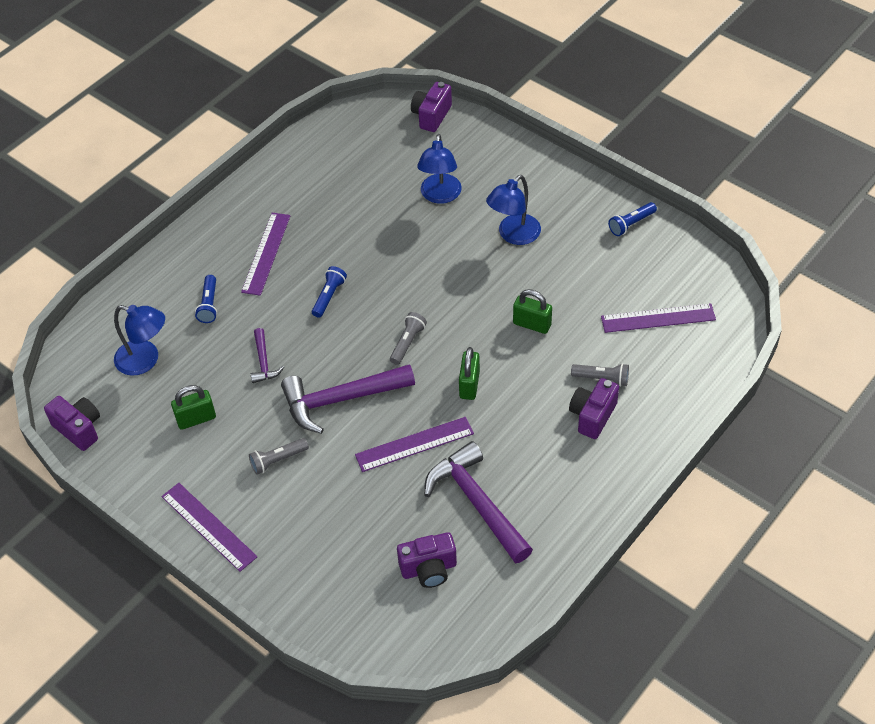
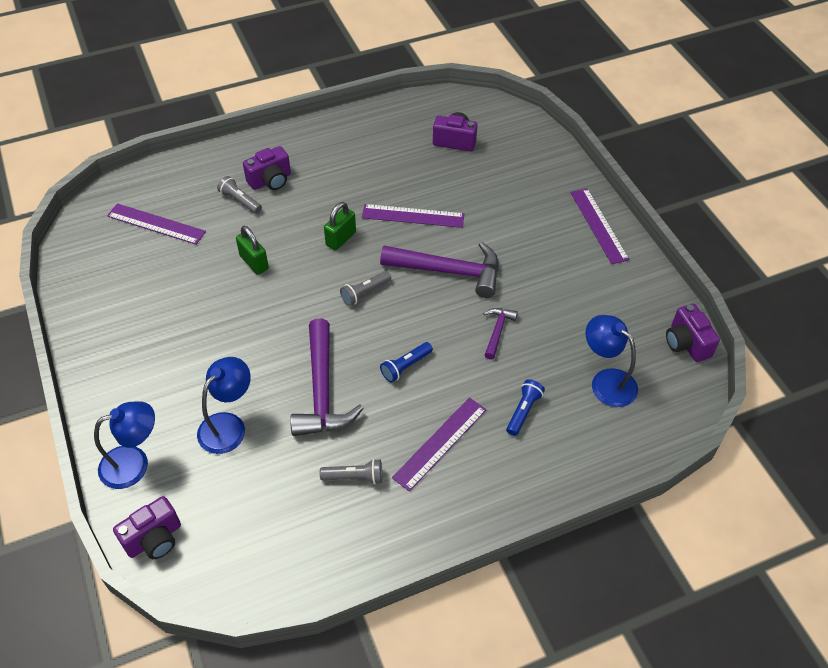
camera: 155 degrees left, 0 degrees up
(196, 419) = (578, 308): green padlock -> none
(277, 460) = (524, 248): grey flashlight -> grey flashlight (354, 477)
(477, 502) = (395, 163): purple hammer -> purple hammer (322, 391)
(513, 235) = (198, 348): blue lamp -> blue lamp (134, 463)
(631, 224) = (92, 309): blue flashlight -> none

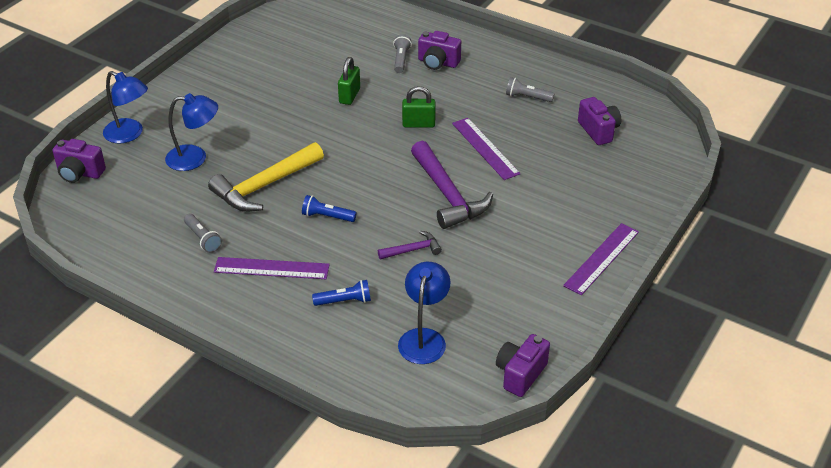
camera: 55 degrees right, 10 degrees down
(156, 224) = (337, 36): purple ruler -> none
(322, 391) = (264, 186): purple hammer -> yellow hammer
(365, 293) = (378, 162): grey flashlight -> grey flashlight (527, 97)

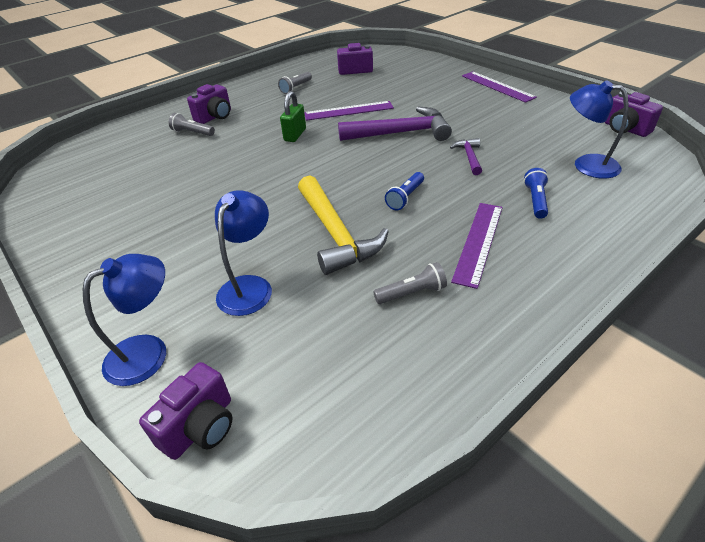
camera: 70 degrees left, 0 degrees up
(349, 96) = (222, 165): green padlock -> none

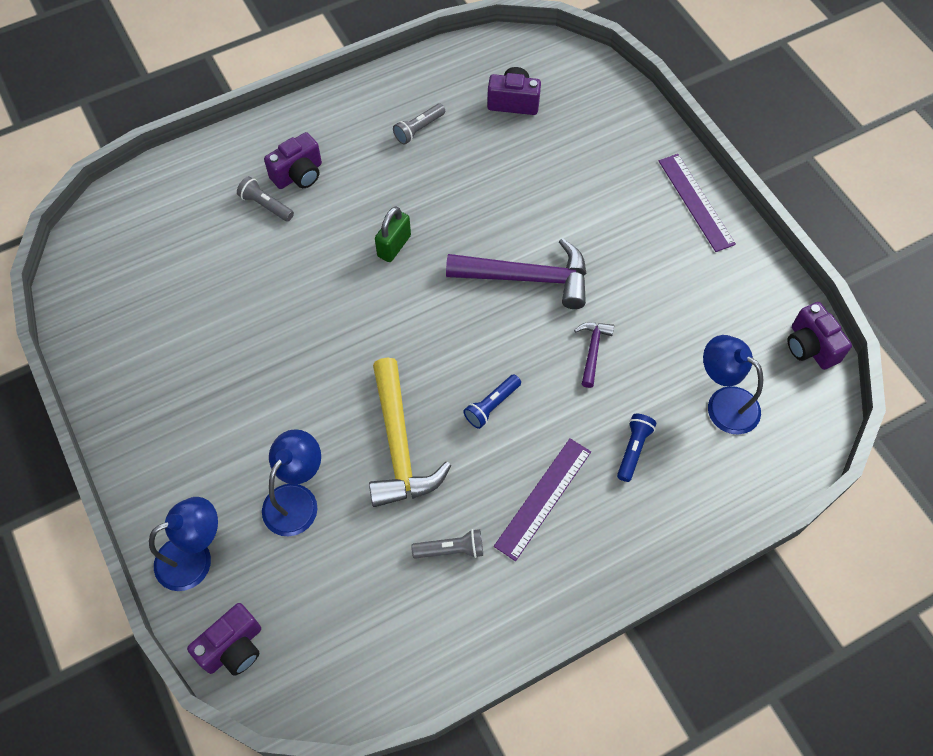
camera: 10 degrees right, 20 degrees up
(348, 111) = (476, 208): purple ruler -> none

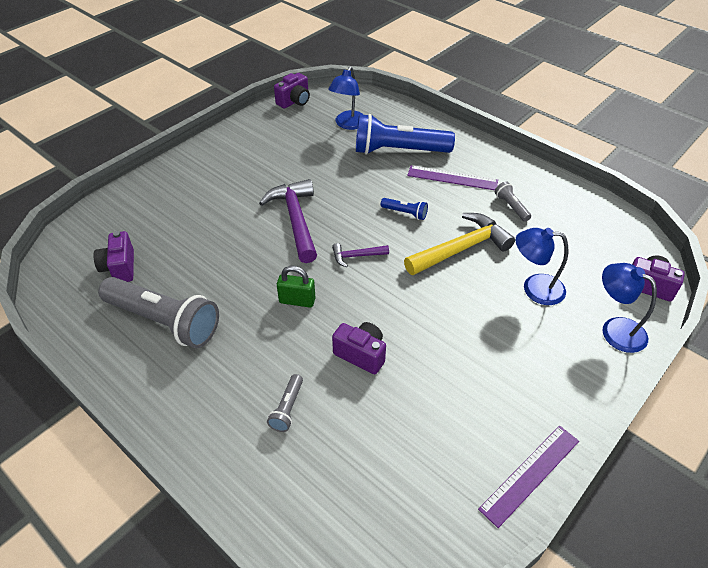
camera: 110 degrees left, 15 degrees down
(298, 174) = (242, 395): purple camera -> purple camera (361, 354)
(418, 129) = (164, 322): grey flashlight -> grey flashlight, size x2.31
(592, 350) = (339, 179): purple hammer -> purple hammer (356, 256)
(633, 449) = (398, 151): blue flashlight -> blue flashlight, size x2.31
(696, 202) = (200, 157): purple ruler -> purple ruler (530, 474)

